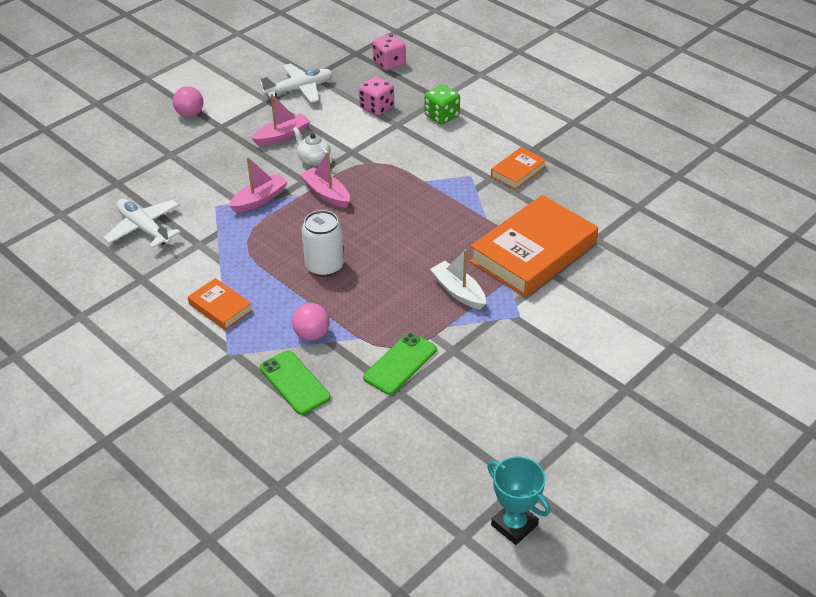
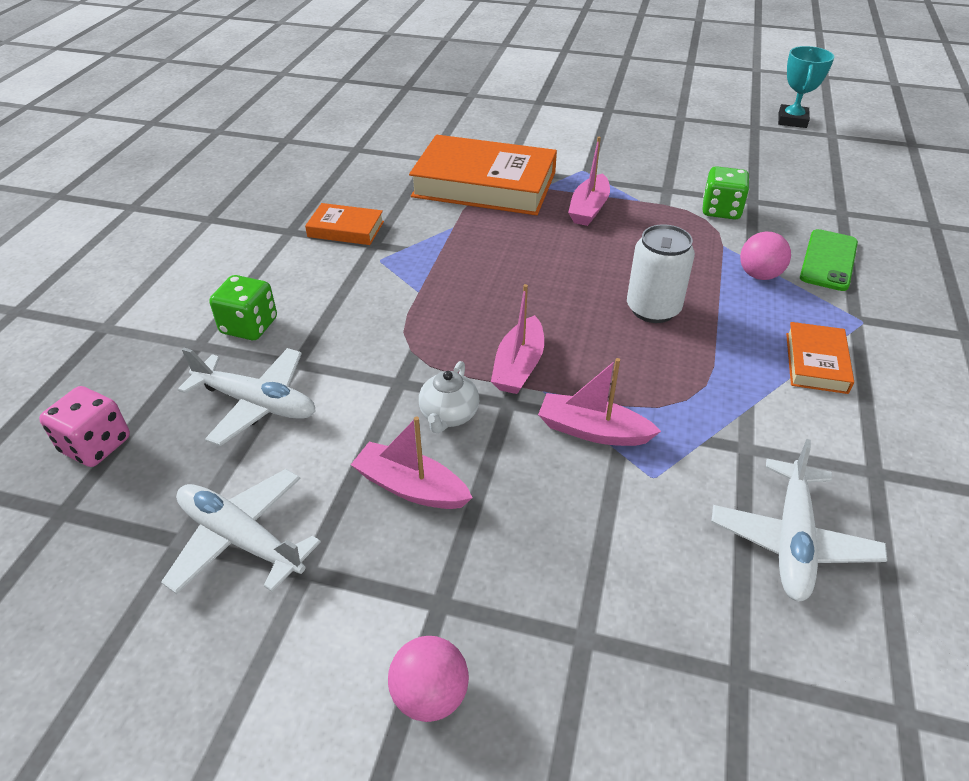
camera: 120 degrees left, 0 degrees up
(377, 107) = (257, 403): pink dice -> white plane
(400, 363) = (721, 210): green phone -> green dice
(458, 291) = (589, 209): white boat -> pink boat

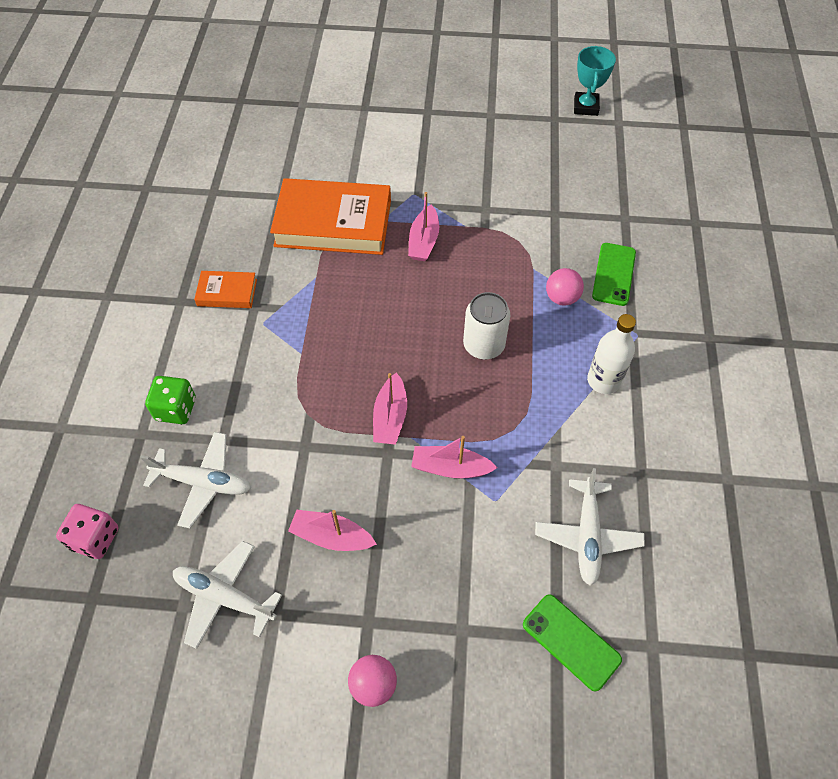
camera: 10 degrees left, 15 degrees up
(449, 416) = (347, 471): white teapot -> none
(721, 210) = (530, 229): green dice -> none
(763, 685) = (571, 642): none -> green phone
(816, 362) = (603, 380): orange book -> white bottle

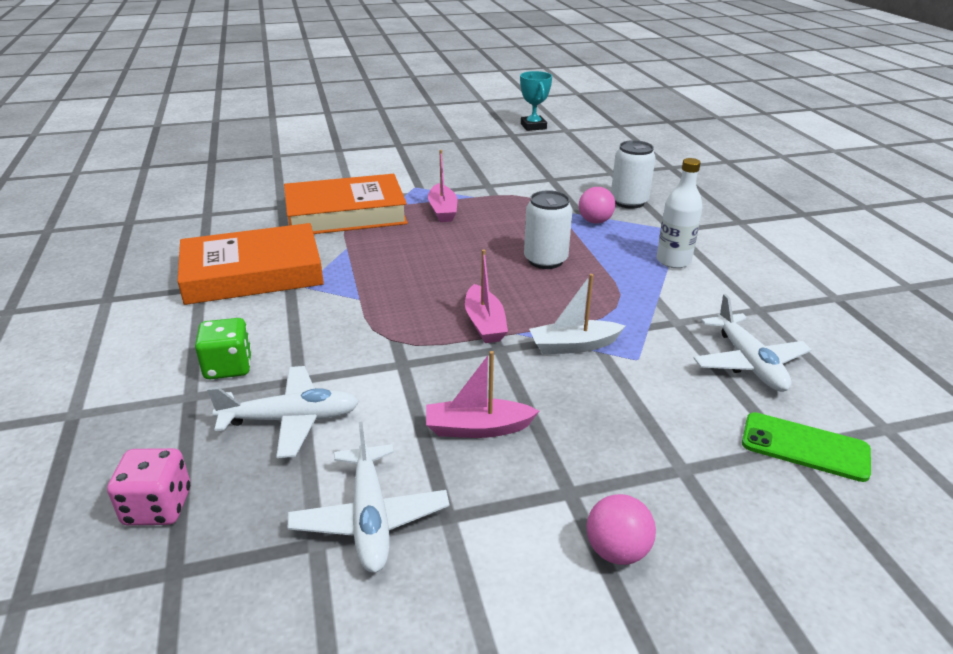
camera: 20 degrees left, 25 degrees down
(224, 597) = (370, 518): white plane -> white plane turned 105 degrees counterclockwise
(227, 292) = (253, 273): orange book -> orange book, size x2.10
(450, 468) = (573, 346): pink boat -> white boat
(614, 274) = (629, 202): green phone -> white can

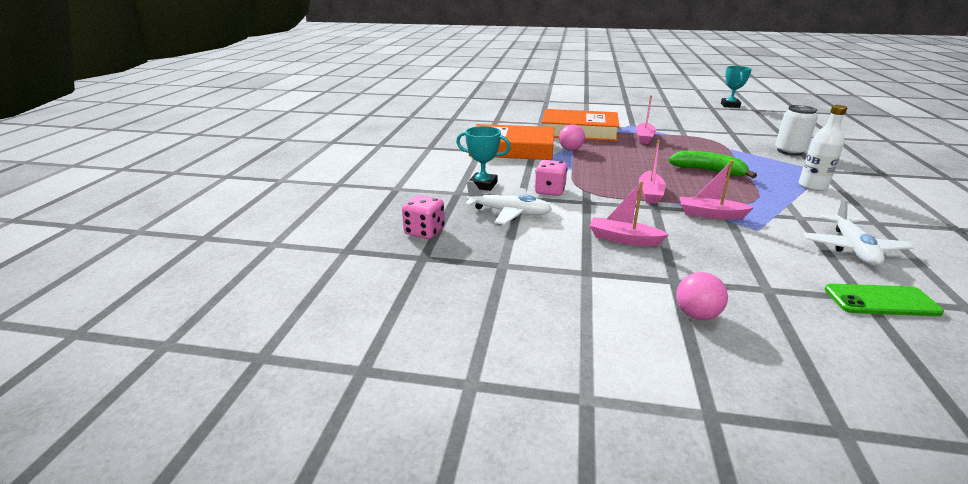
camera: 25 degrees right, 5 degrees down
(228, 367) = (483, 185): green dice -> turquoise trophy
(340, 354) = (550, 191): none -> pink dice
(370, 518) = (538, 262): white plane -> none
(545, 260) = (708, 171): white can -> green banana
(573, 346) = (710, 215): white boat -> pink boat
(595, 221) = (756, 157): pink ball -> pink ball (570, 149)
(805, 447) = (881, 301): green phone -> green phone turned 45 degrees counterclockwise

